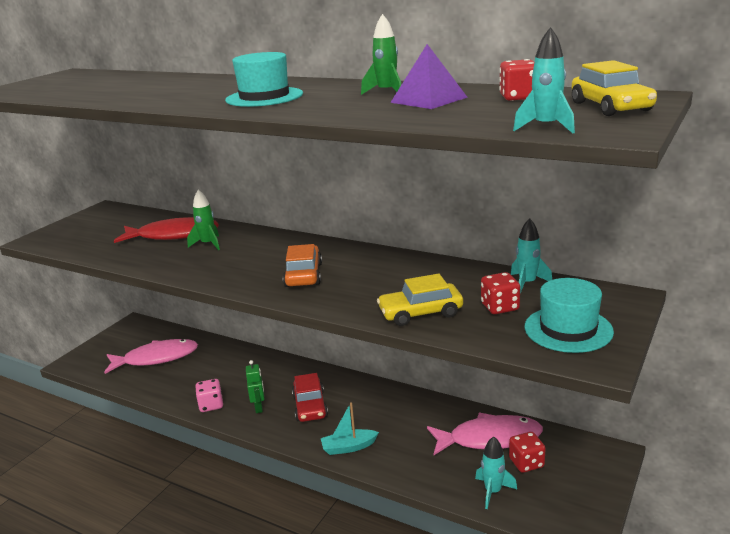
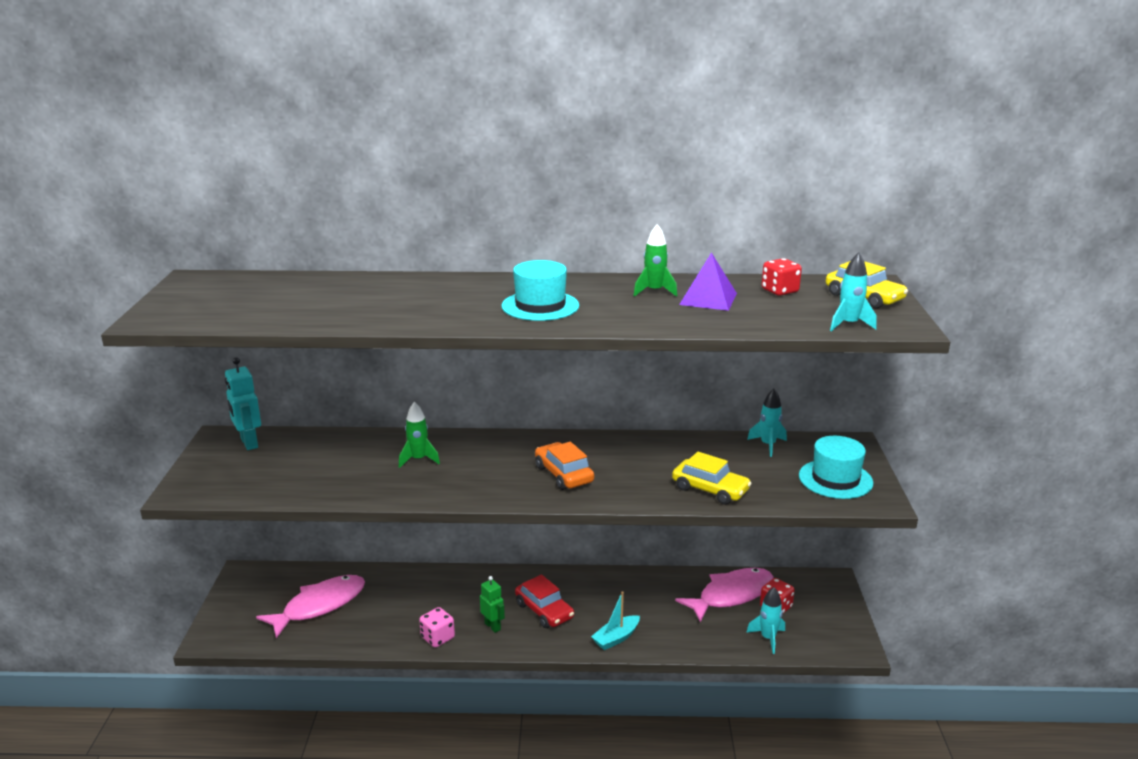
camera: 30 degrees left, 0 degrees up
(115, 215) = (248, 443): none -> turquoise robot
(173, 235) = (362, 456): red fish -> none
(420, 313) = (710, 489): yellow car -> yellow car turned 105 degrees counterclockwise
(500, 307) = (767, 471): red dice -> none

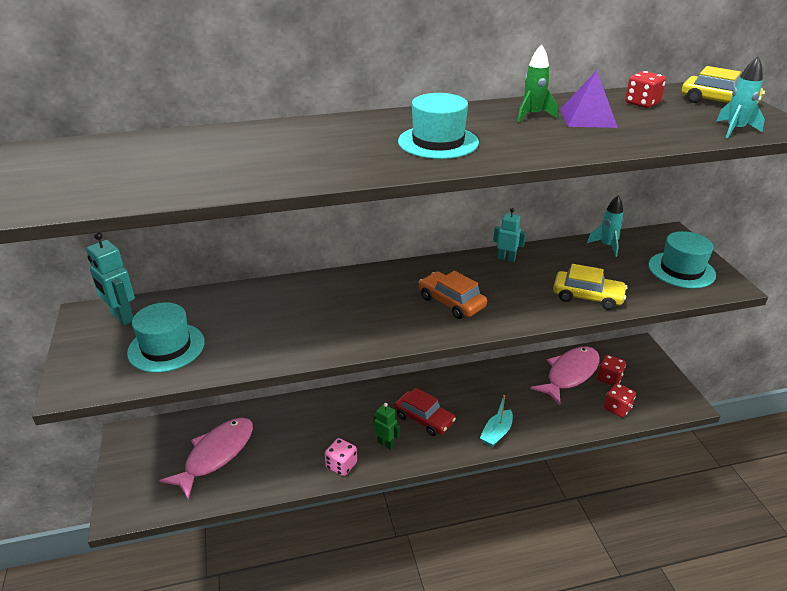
camera: 15 degrees left, 10 degrees up
(275, 473) = (166, 347): none -> turquoise hat
(418, 459) = (306, 308): green rocket -> none
(648, 443) = (506, 258): none -> turquoise robot
(768, 638) = (617, 408): turquoise rocket -> red dice

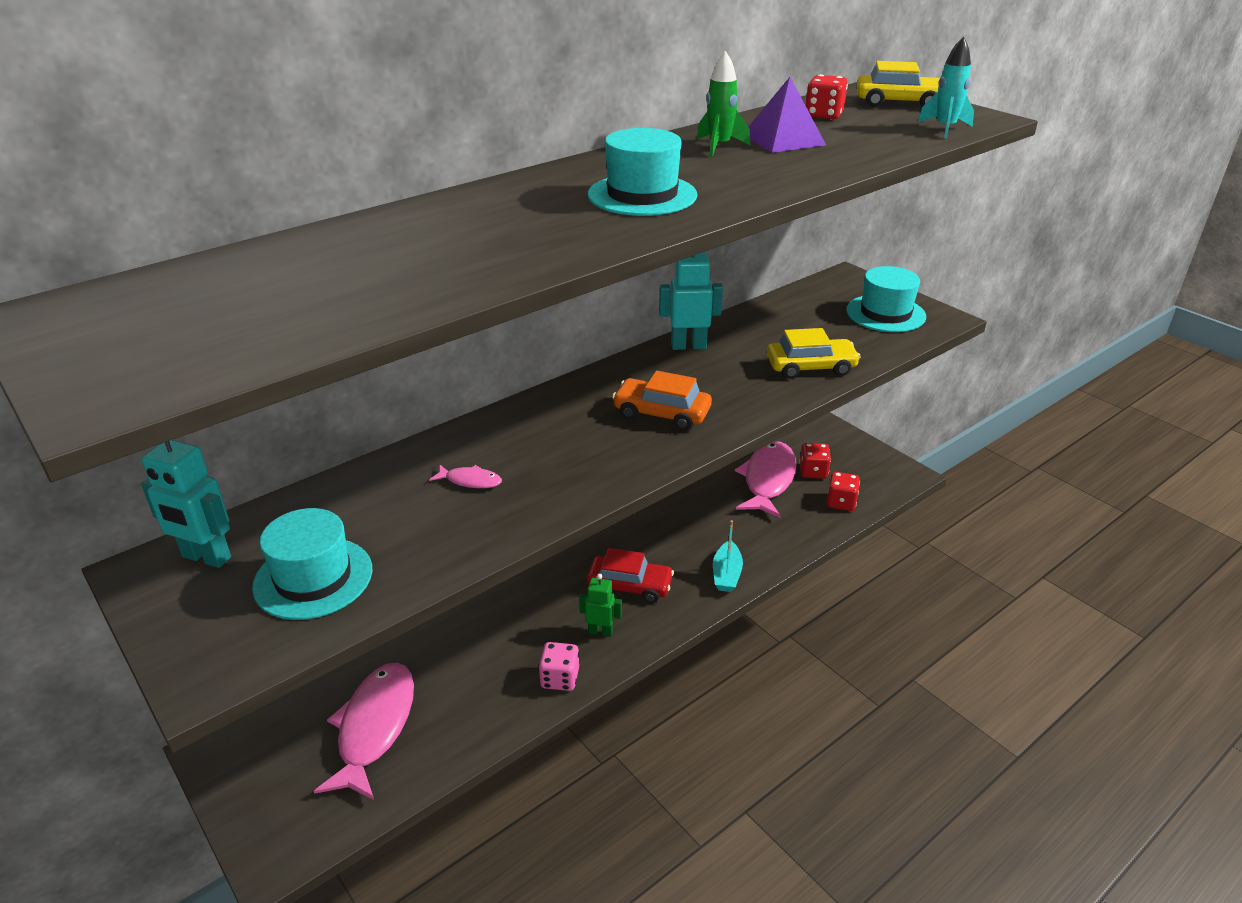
camera: 25 degrees left, 0 degrees up
(295, 313) = (470, 481): none -> pink fish
(506, 258) = (688, 346): turquoise robot -> turquoise robot, size x1.51
(607, 246) = (790, 305): turquoise rocket -> none

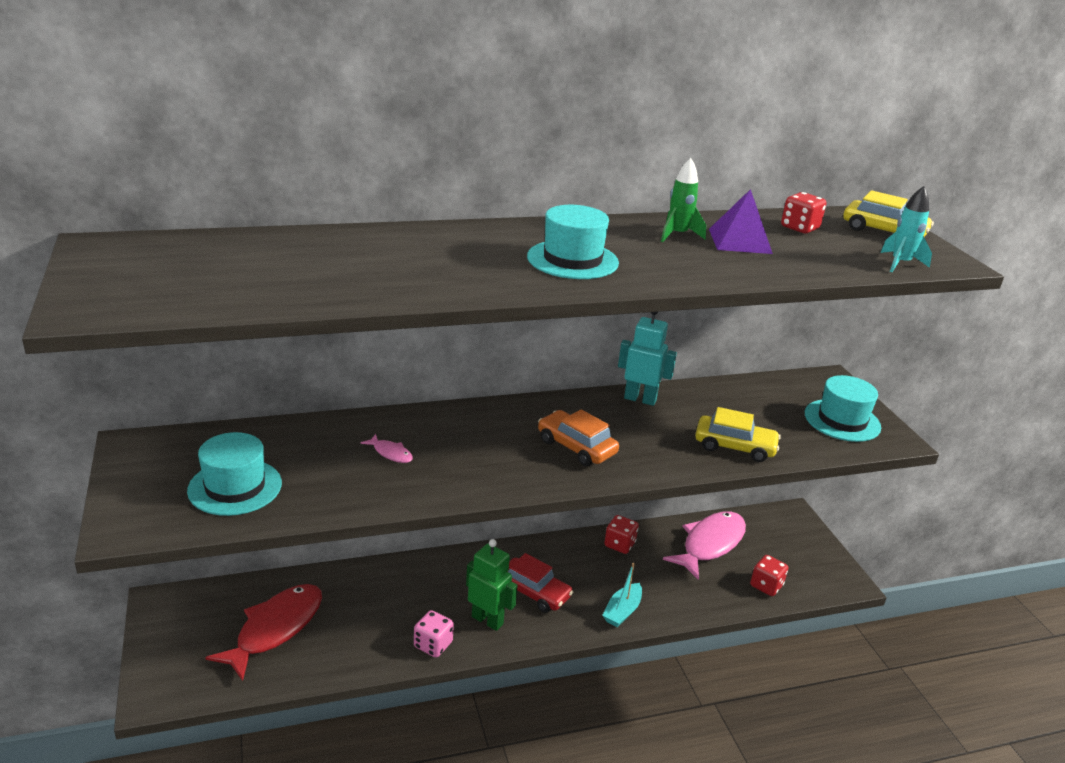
camera: 20 degrees right, 5 degrees down
(206, 557) = (176, 449): turquoise robot -> none
(374, 727) = (275, 629): pink fish -> red fish
(600, 631) = (487, 620): green robot -> green robot, size x1.51
(813, 472) = (757, 550): red dice -> red dice (619, 544)

